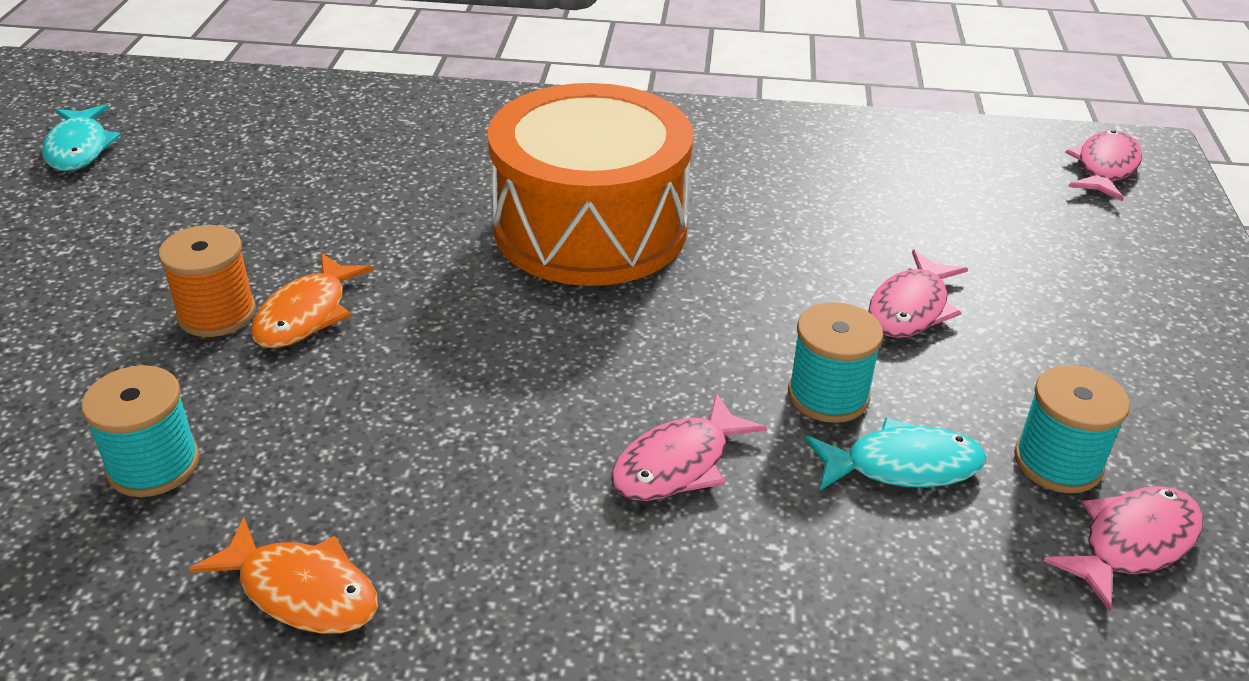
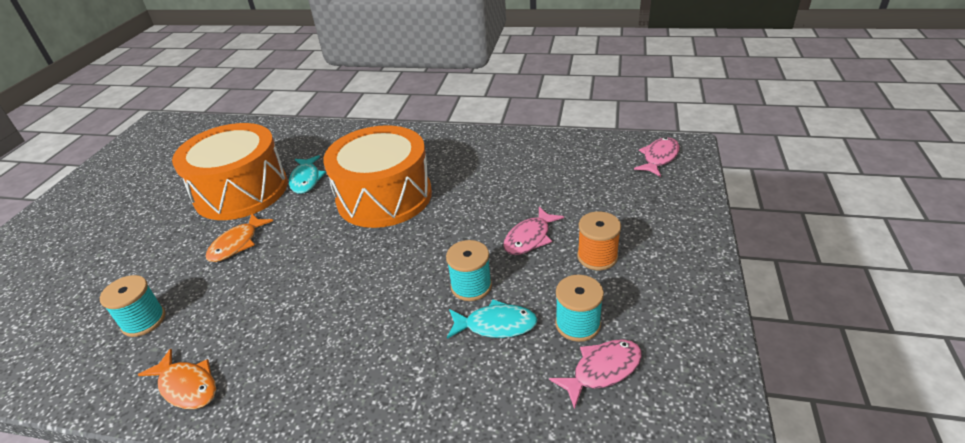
camera: 10 degrees right, 0 degrees up
(79, 148) = (165, 161): turquoise fish -> turquoise fish (306, 180)
(217, 314) = (197, 244): orange spool -> orange spool (597, 256)
(276, 211) = (241, 191): none -> orange drum
(678, 464) = (384, 323): pink fish -> none

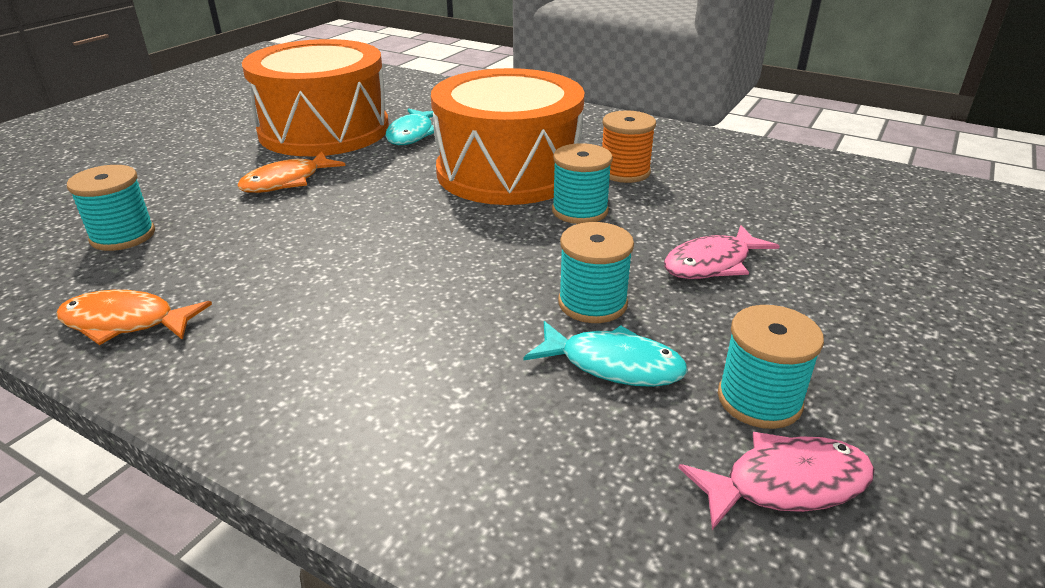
camera: 15 degrees right, 5 degrees down
(187, 386) = (125, 322): orange fish -> orange fish turned 135 degrees clockwise
(441, 218) = (580, 211): none -> turquoise spool
(597, 256) = (823, 313): orange spool -> orange spool (624, 172)
(659, 157) = (969, 208): pink fish -> none

